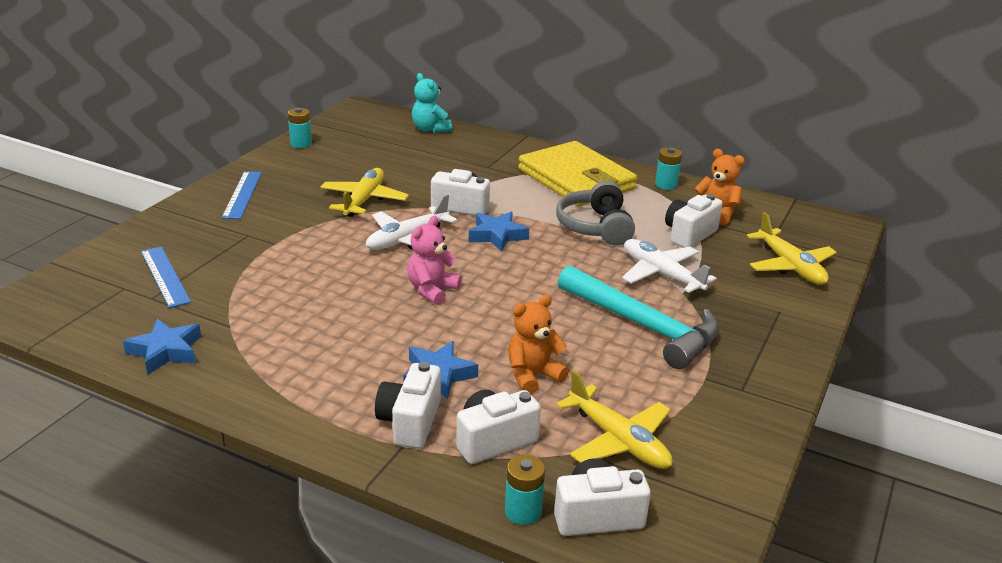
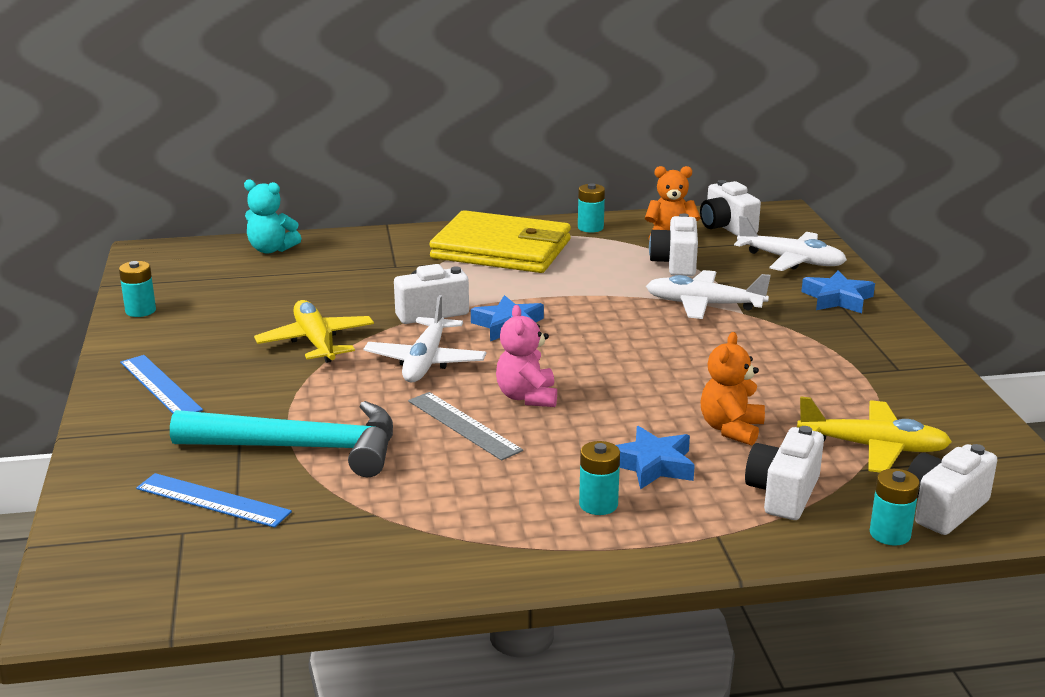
camera: 35 degrees left, 5 degrees down
(166, 351) = (347, 568): blue star -> blue star (837, 299)
(361, 385) = (598, 504): none -> turquoise battery
(364, 292) = (463, 425): none -> grey ruler
(410, 422) = (692, 513): white camera -> white camera (726, 227)
(596, 227) = (587, 285): grey headphones -> none
(644, 326) = (755, 352): turquoise hammer -> turquoise hammer (302, 448)
(790, 266) = (791, 260): yellow plane -> white plane

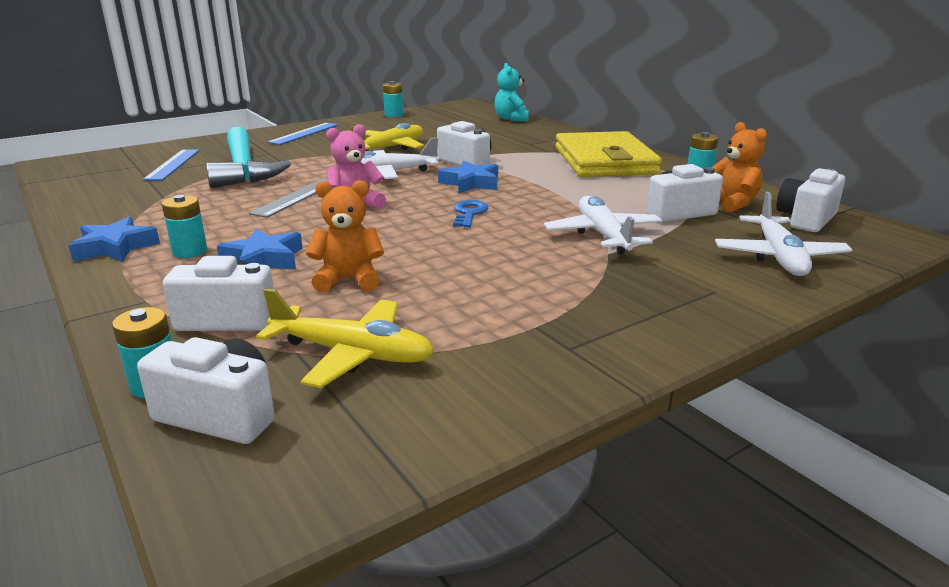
camera: 65 degrees right, 0 degrees up
(602, 345) = (469, 213): none -> blue key
(837, 299) = (716, 291): blue star -> blue star (115, 247)
(873, 447) = (352, 354): yellow plane -> yellow plane turned 60 degrees counterclockwise

